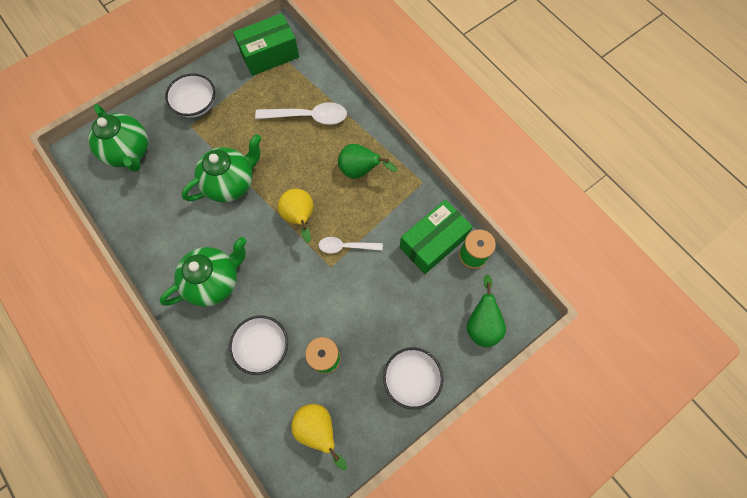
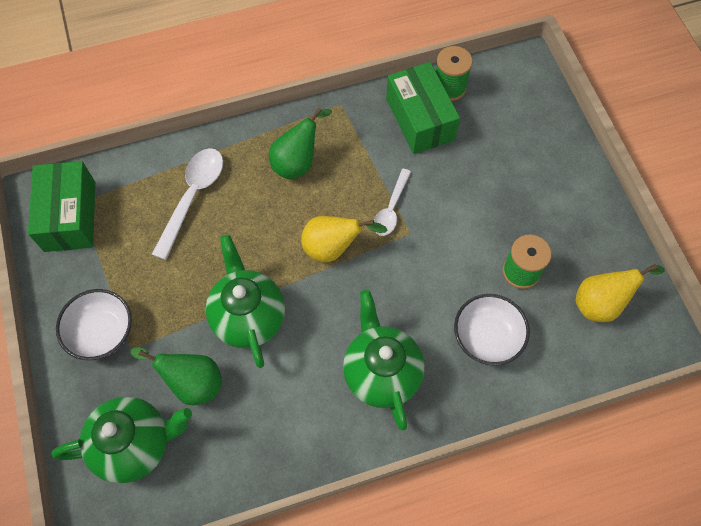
camera: 70 degrees left, 5 degrees down
(411, 379) = (570, 192): white bowl -> none
(481, 324) = (529, 106): green pear -> green pear (192, 383)

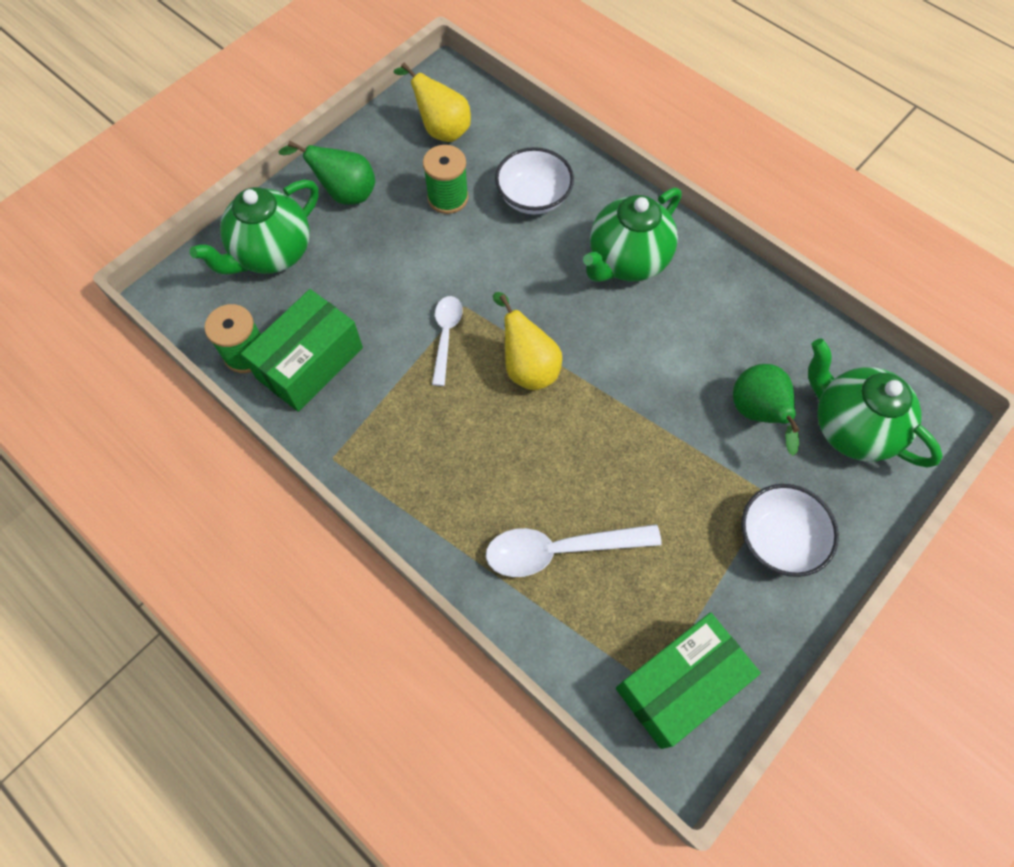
camera: 120 degrees left, 0 degrees up
(248, 317) = (656, 403): green teapot -> green teapot (272, 254)
(297, 162) = (443, 460): green pear -> green pear (344, 193)
(391, 209) = (446, 336): white spoon -> white spoon turned 75 degrees counterclockwise

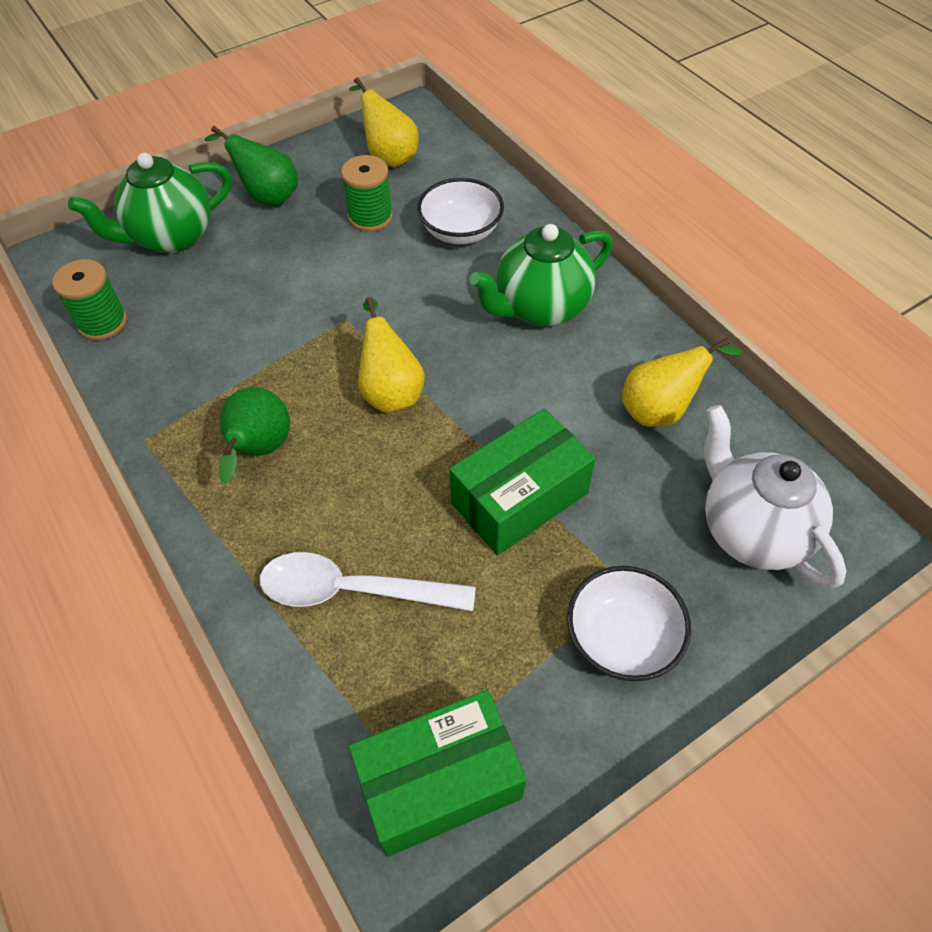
camera: 15 degrees right, 10 degrees down
(310, 363) = (162, 343): green box -> green box (520, 498)
(446, 336) = (315, 344): white spoon -> none
(753, 337) = (661, 410): none -> yellow pear
(757, 414) = (640, 492): green pear -> green pear (259, 451)
(850, 428) = (751, 531): green teapot -> white teapot

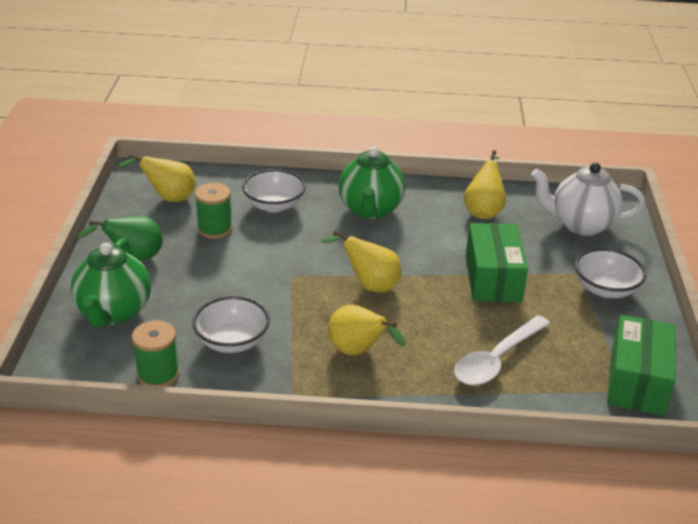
camera: 55 degrees left, 20 degrees down
(195, 342) = (232, 341): none -> white bowl
(259, 451) = (358, 352): green pear -> yellow pear

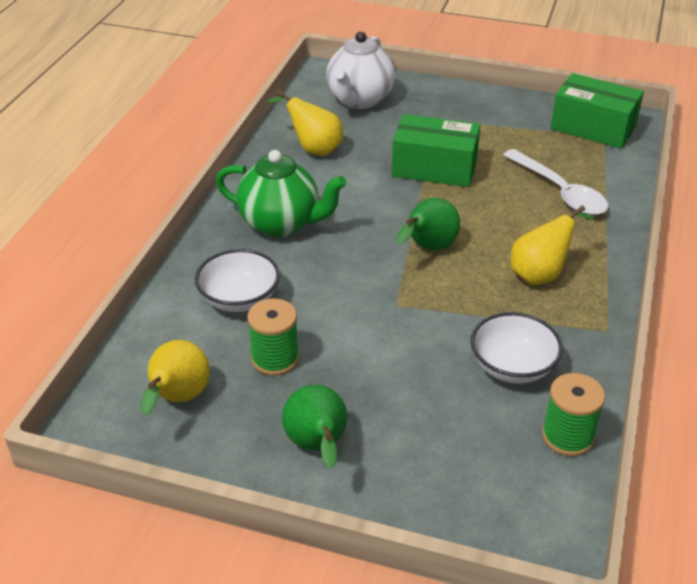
camera: 75 degrees left, 5 degrees up
(114, 312) = (439, 473): green teapot -> none
(369, 285) = (428, 248): yellow pear -> green pear
(605, 289) = (465, 112): white bowl -> none

